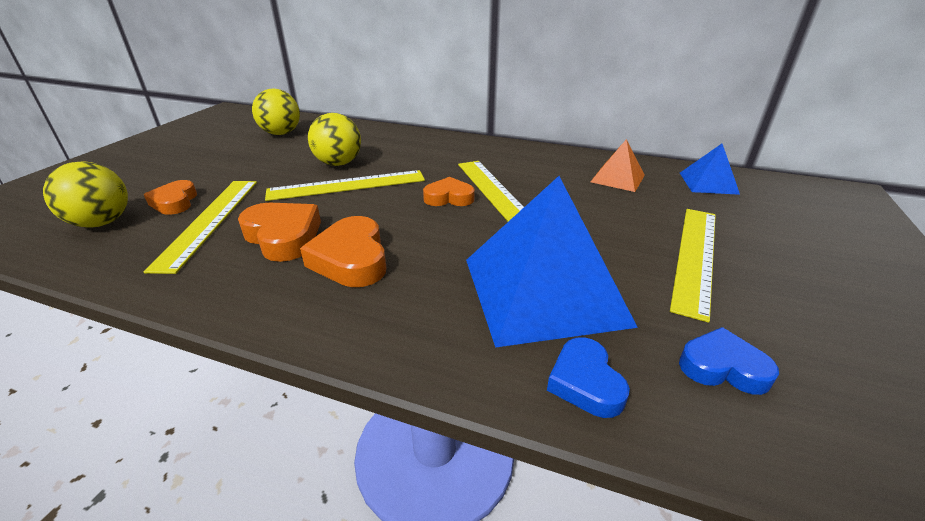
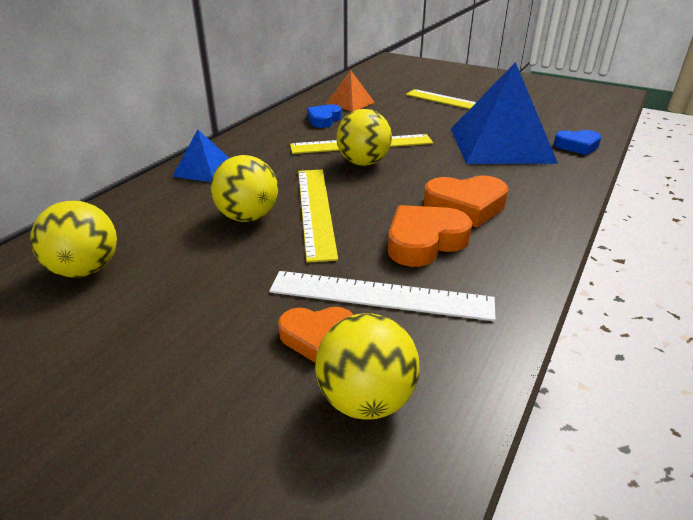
camera: 80 degrees left, 0 degrees up
(209, 221) = (380, 295): yellow ruler -> white ruler
(449, 198) = (363, 162): orange heart -> yellow ball
(708, 183) = (368, 82): blue pyramid -> blue pyramid (204, 169)
(722, 367) = (556, 118): blue heart -> blue heart (324, 120)

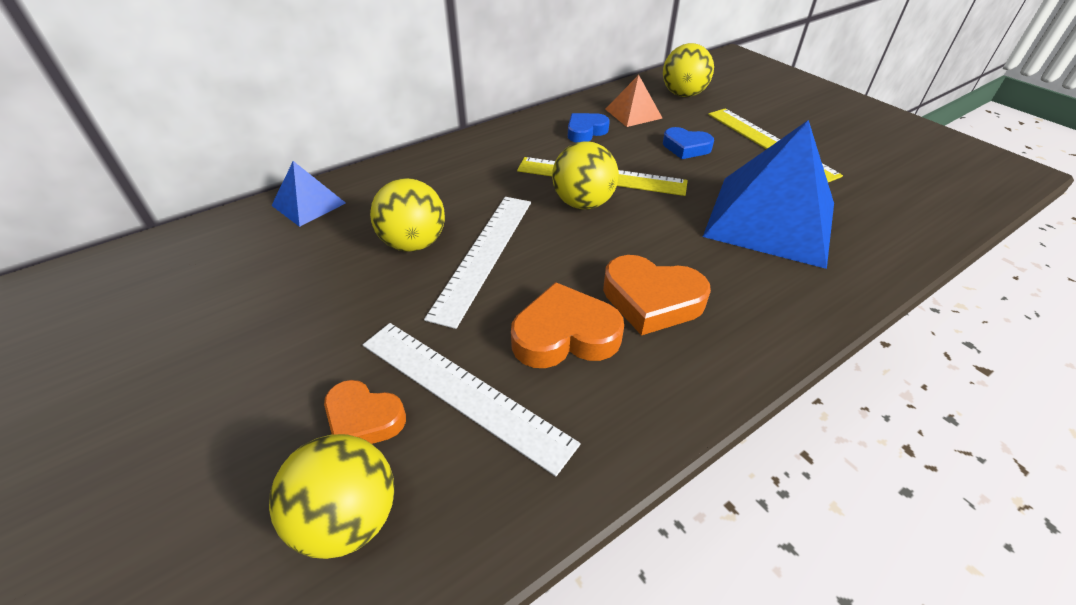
camera: 25 degrees right, 10 degrees up
(85, 270) = (237, 262): yellow ball -> yellow ball (683, 94)
(204, 169) = (418, 170): blue pyramid -> blue pyramid (308, 204)
(315, 210) = (483, 255): yellow ruler -> white ruler
(577, 146) = (878, 248): blue heart -> blue heart (686, 147)

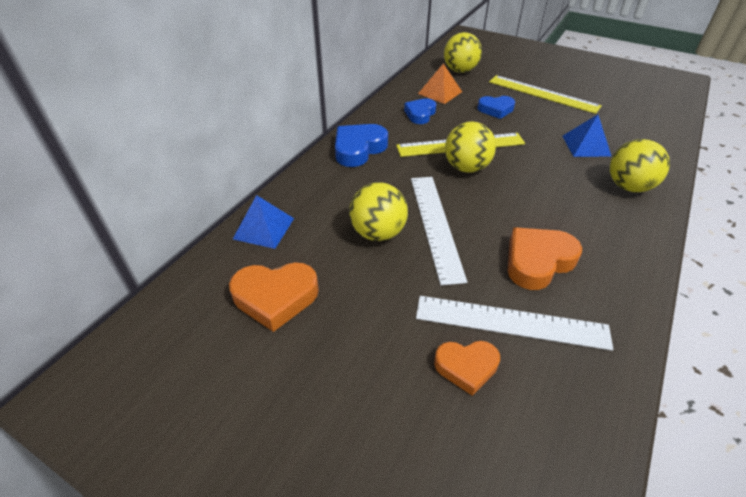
camera: 25 degrees left, 0 degrees up
(348, 518) = (520, 433): yellow ball -> yellow ball (628, 186)
(479, 152) = (358, 149): none -> blue heart
(651, 300) = (566, 220): orange heart -> orange heart (275, 297)
(770, 219) = (586, 145): blue pyramid -> blue pyramid, size x0.48

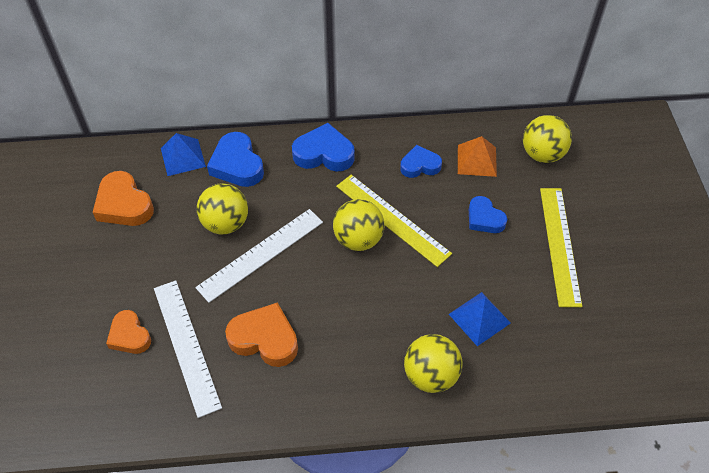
camera: 55 degrees right, 10 degrees up
(315, 198) = (237, 165): none -> blue heart

